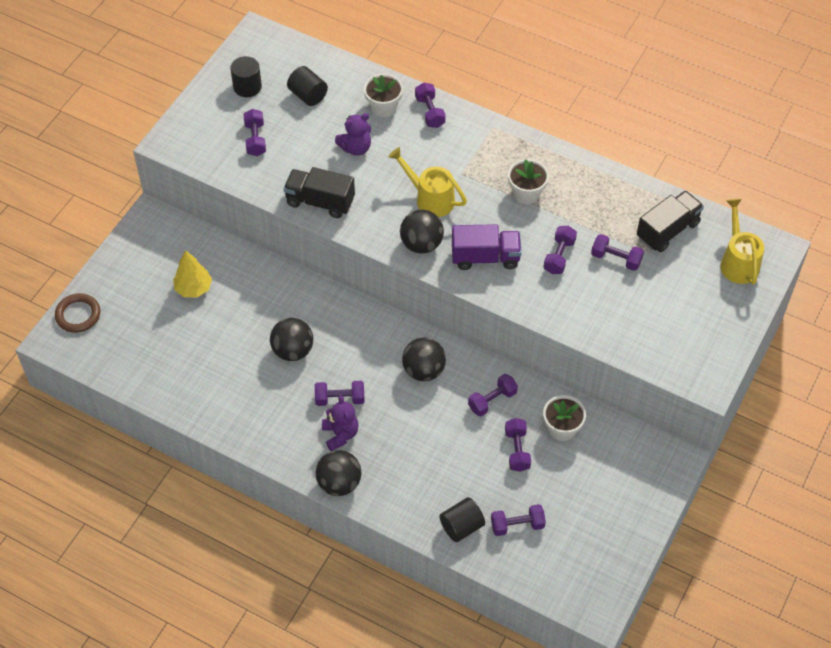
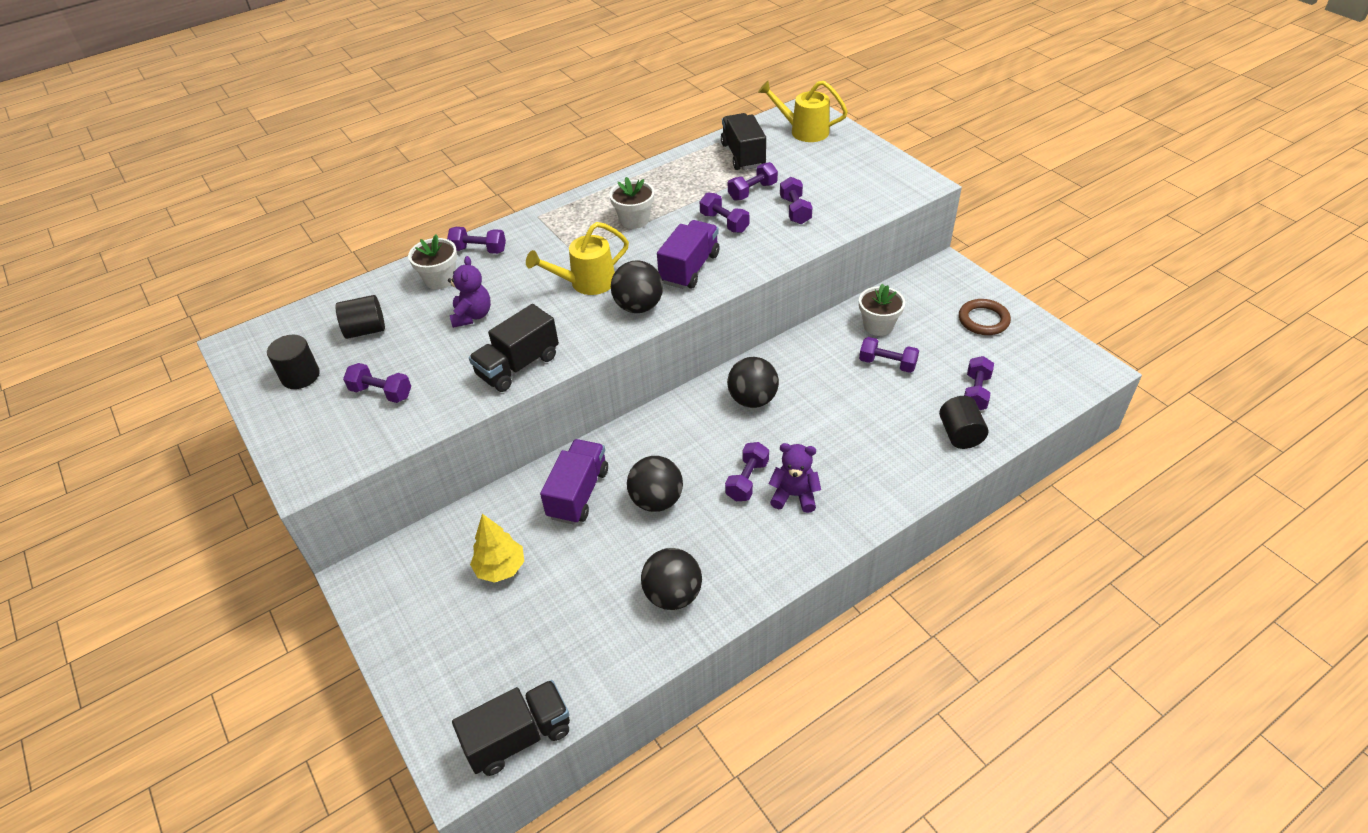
camera: 60 degrees left, 10 degrees down
(78, 315) = (442, 719): brown ring -> brown ring (983, 320)
(84, 360) = (519, 737): none -> black truck
(275, 301) = (578, 493): none -> purple truck
(339, 483) = (859, 519): black ball -> black ball (673, 595)
(492, 400) = (819, 362): purple dumbbell -> purple dumbbell (795, 210)

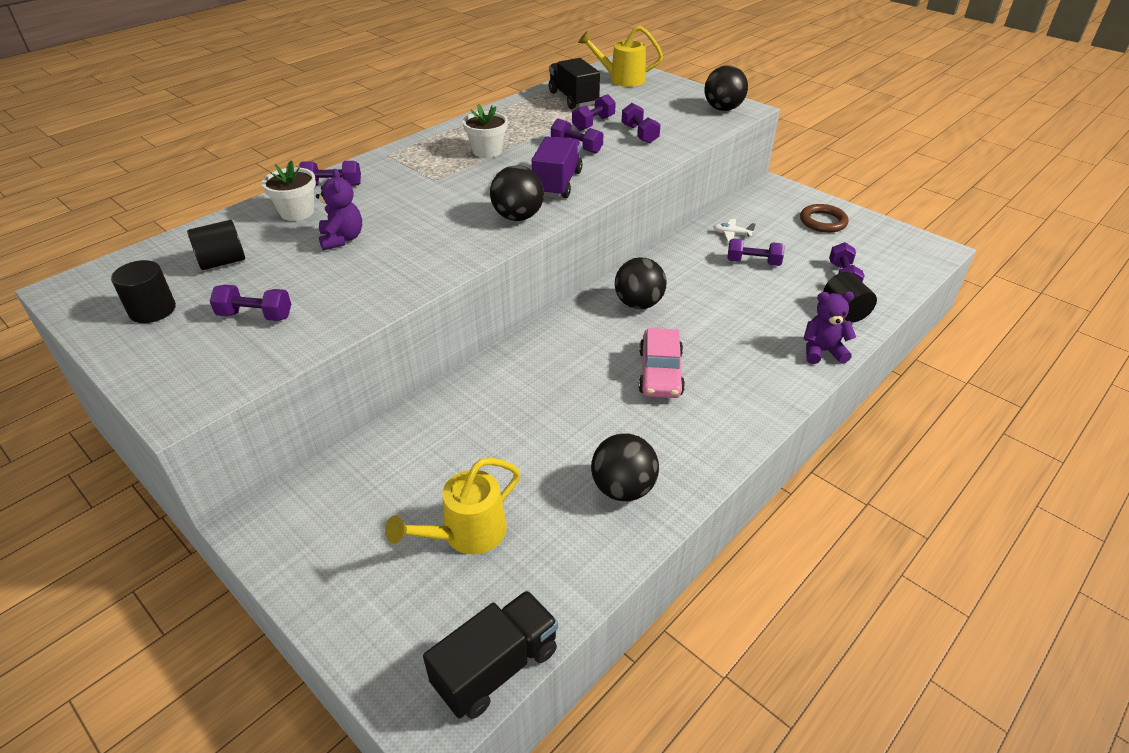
camera: 15 degrees left, 5 degrees down
(500, 568) = (422, 490): yellow tree -> none
(518, 366) = (406, 277): black truck -> none
(578, 493) = (488, 406): purple truck -> none
(586, 283) = (456, 203): yellow watering can -> yellow watering can (466, 534)
(656, 500) = (574, 402): black ball -> black ball (723, 109)
(747, 480) = (660, 373): purple dumbbell -> pink car
(794, 495) = (712, 380): purple teddy bear -> purple teddy bear (822, 351)
(878, 325) = (732, 234): white flower pot -> white plane

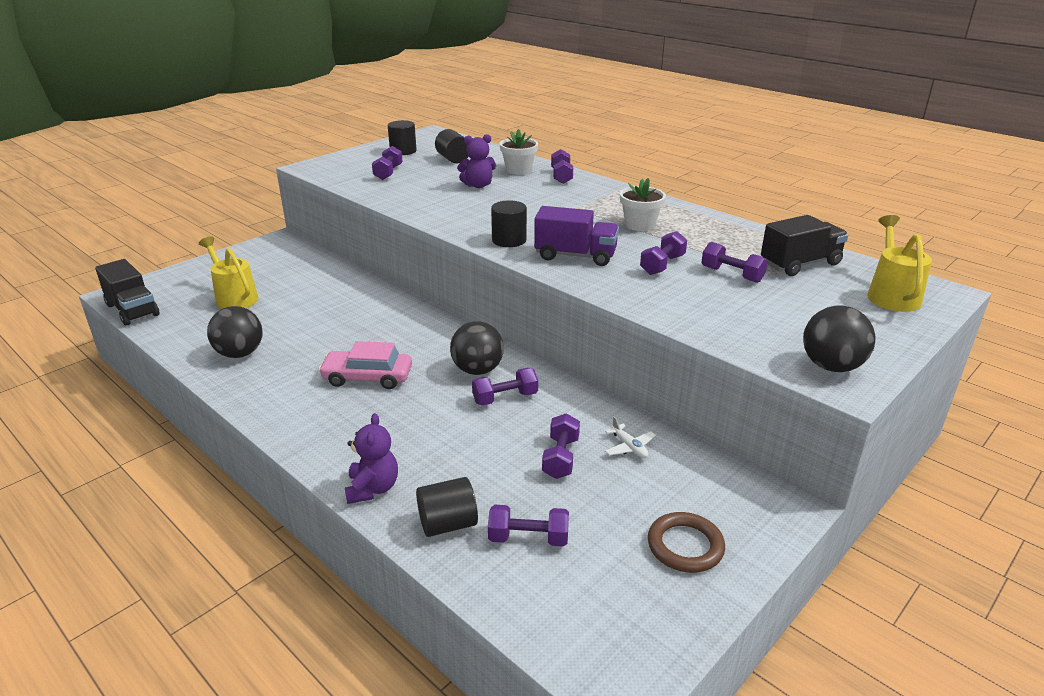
camera: 90 degrees right, 10 degrees down
(518, 217) = (509, 240): black ball -> black cylinder
(639, 134) = (712, 301): purple dumbbell -> purple dumbbell (505, 398)
(732, 234) = (629, 447): white plane -> white plane turned 135 degrees clockwise

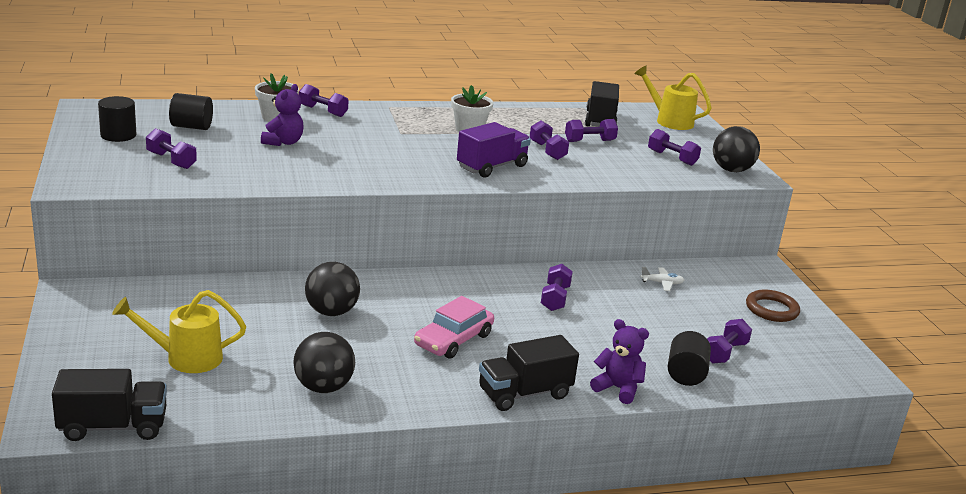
camera: 60 degrees left, 5 degrees down
(313, 440) = (524, 393): none -> black truck
(477, 370) = (502, 293): black ball -> black ball (331, 312)
(509, 240) = (427, 175): black cylinder -> none
(560, 458) = (650, 309): purple dumbbell -> purple dumbbell (672, 158)

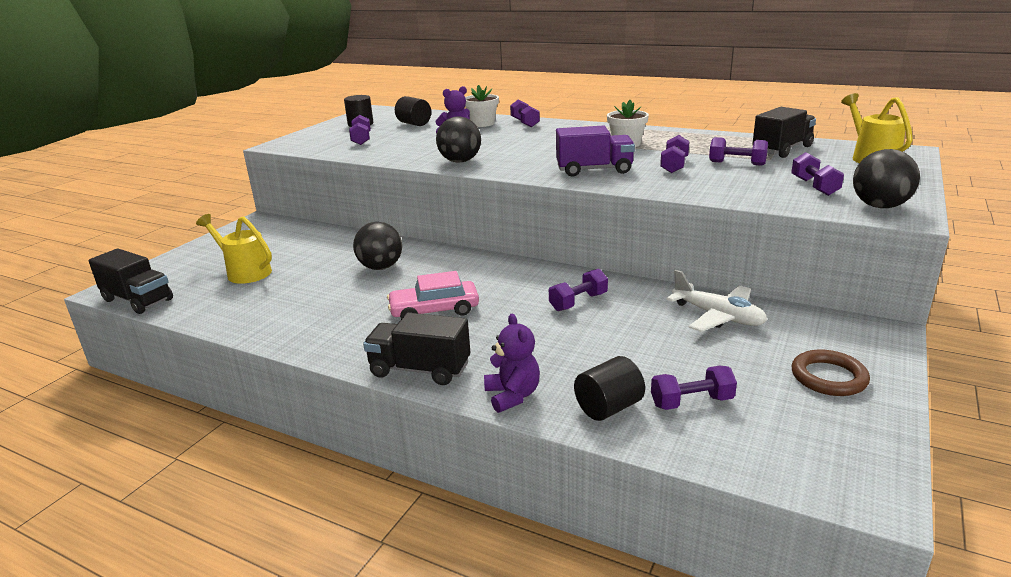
camera: 45 degrees right, 0 degrees up
(323, 387) = (286, 315): black ball -> black ball (460, 161)
(662, 283) = (718, 316): white plane -> white plane, size x1.93

